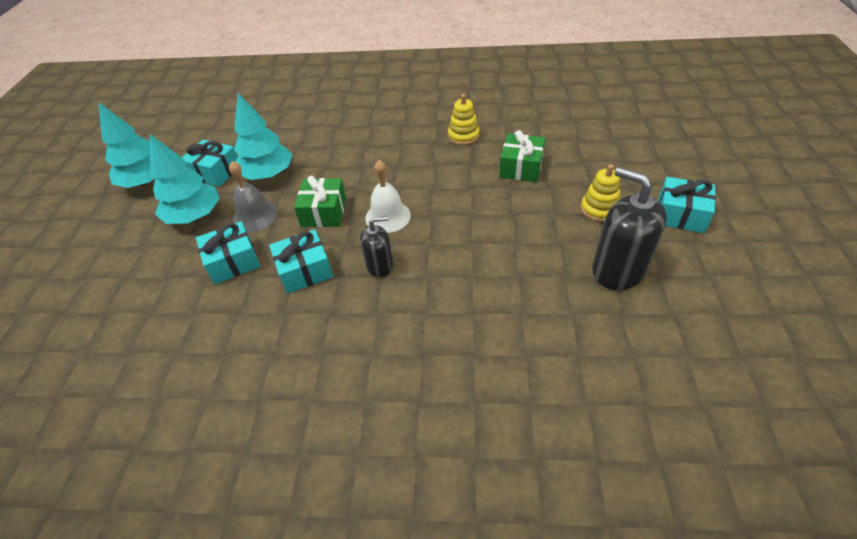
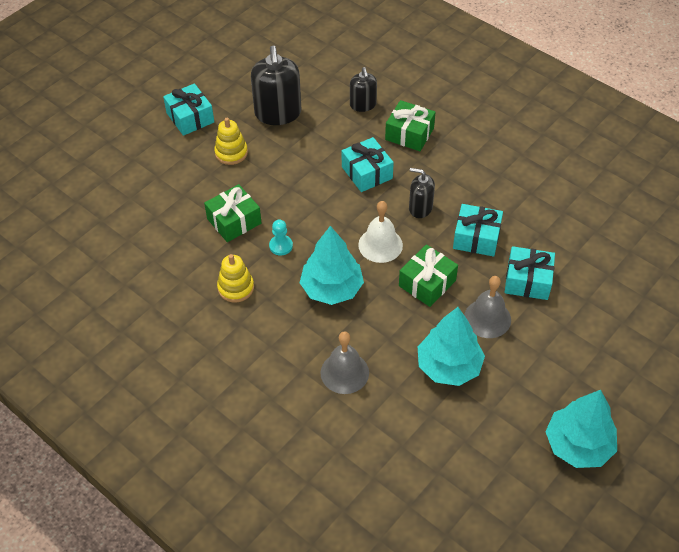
camera: 145 degrees left, 5 degrees up
(194, 216) = (542, 356): turquoise tree -> turquoise tree (332, 288)
(215, 172) = (499, 409): turquoise gift -> turquoise gift (367, 173)
(340, 137) = (344, 372): none -> grey bell
(463, 338) = (409, 134): none -> green gift
(465, 173) = (281, 246): none -> turquoise pawn
(551, 340) = (363, 105): none -> black soap dispenser

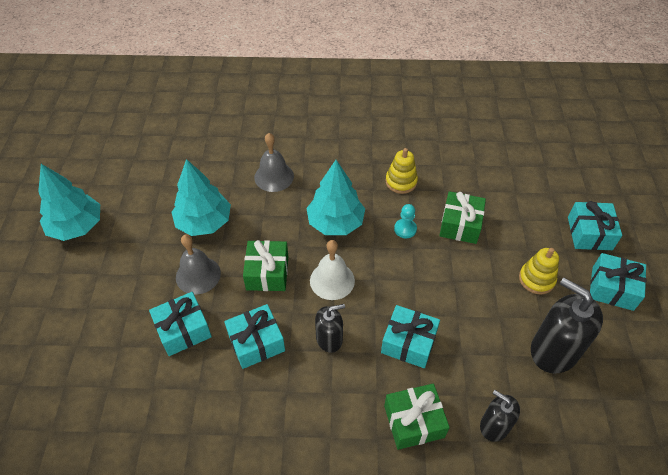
camera: 140 degrees right, 0 degrees up
(150, 154) = (589, 233): none -> turquoise gift

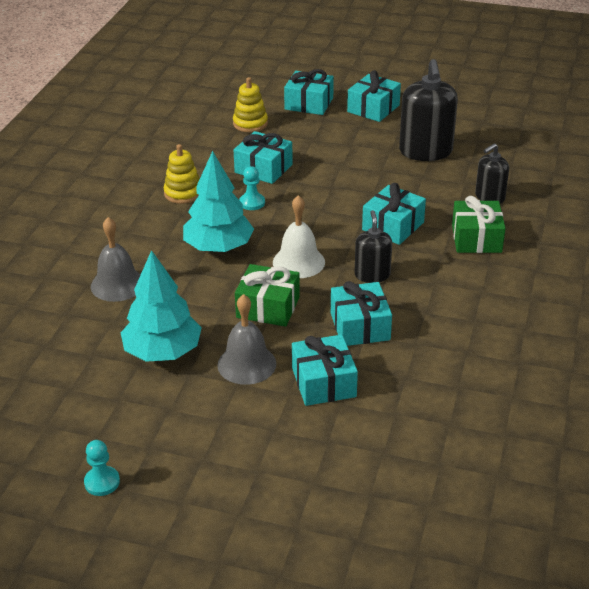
camera: 75 degrees left, 15 degrees down
(76, 226) = (102, 482): turquoise tree -> turquoise pawn
(460, 225) = (263, 168): green gift -> turquoise gift
(536, 279) = (348, 142): yellow stacking toy -> yellow stacking toy (250, 124)
(554, 350) = (425, 151): black soap dispenser -> black soap dispenser turned 60 degrees counterclockwise

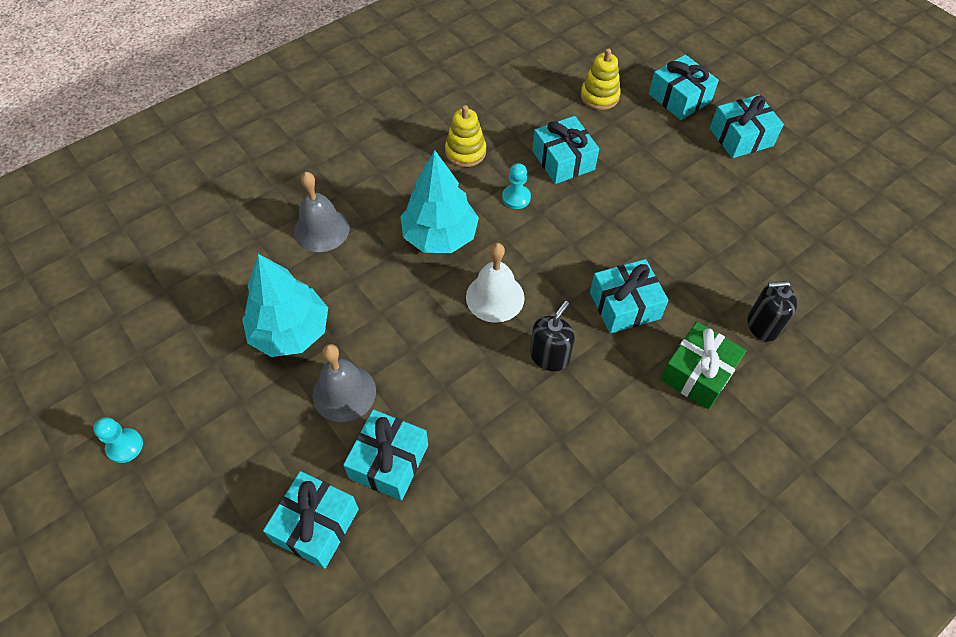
camera: 35 degrees right, 20 degrees up
(268, 307) = (420, 336): green gift -> none
(360, 326) = (481, 414): turquoise gift -> turquoise gift (316, 525)
(425, 151) = (746, 224): black soap dispenser -> none

